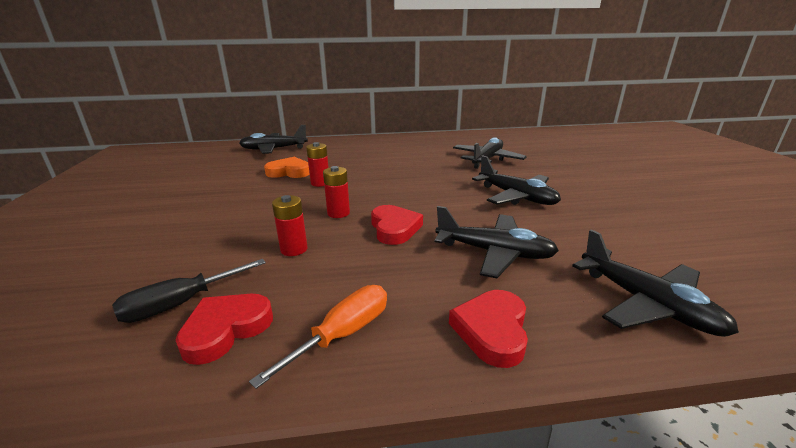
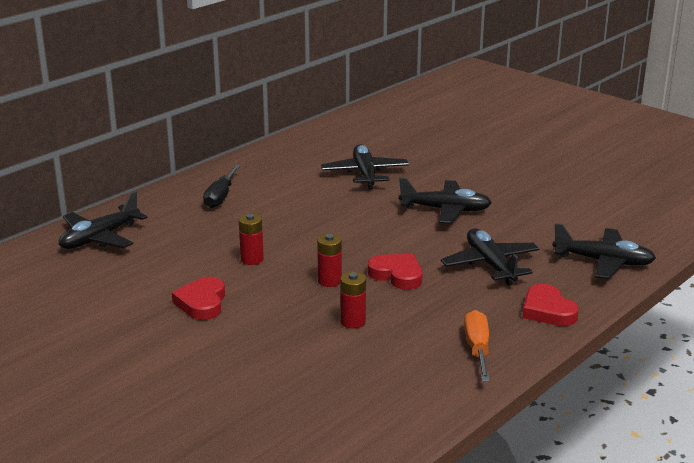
camera: 40 degrees left, 0 degrees up
(180, 304) = (350, 384): black screwdriver -> black screwdriver (220, 197)
(226, 329) = (409, 379): red heart -> red heart (202, 303)
(289, 172) = (190, 259): orange heart -> none
(494, 253) = (490, 265): black plane -> black plane turned 90 degrees counterclockwise

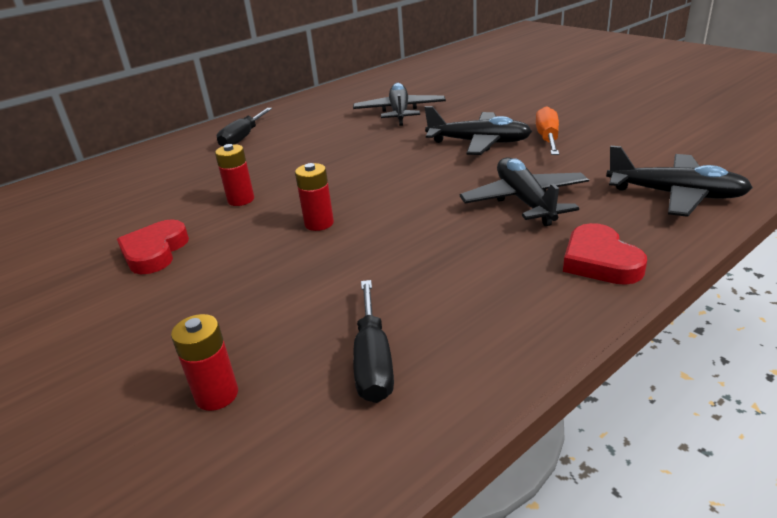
camera: 10 degrees right, 5 degrees up
(100, 238) = (96, 180): black plane -> none
(353, 322) = (328, 277): red battery -> red battery (217, 395)
(397, 275) = (404, 215): red heart -> none
(404, 374) = (373, 361): none -> black screwdriver
(477, 349) = (492, 320): orange screwdriver -> orange screwdriver (547, 138)

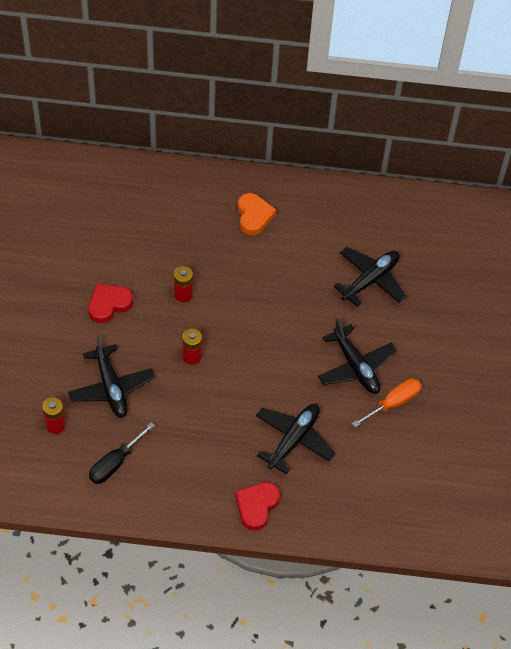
camera: 40 degrees right, 25 degrees up
(243, 138) = (254, 216): black screwdriver -> orange heart
(675, 195) = (358, 510): black plane -> black plane (111, 387)

